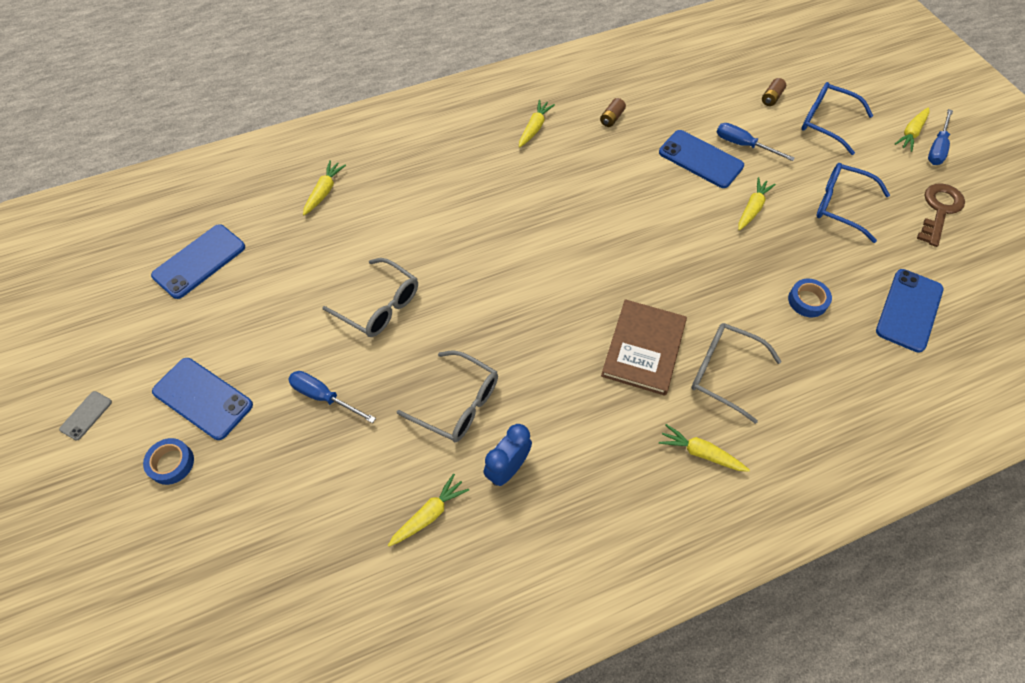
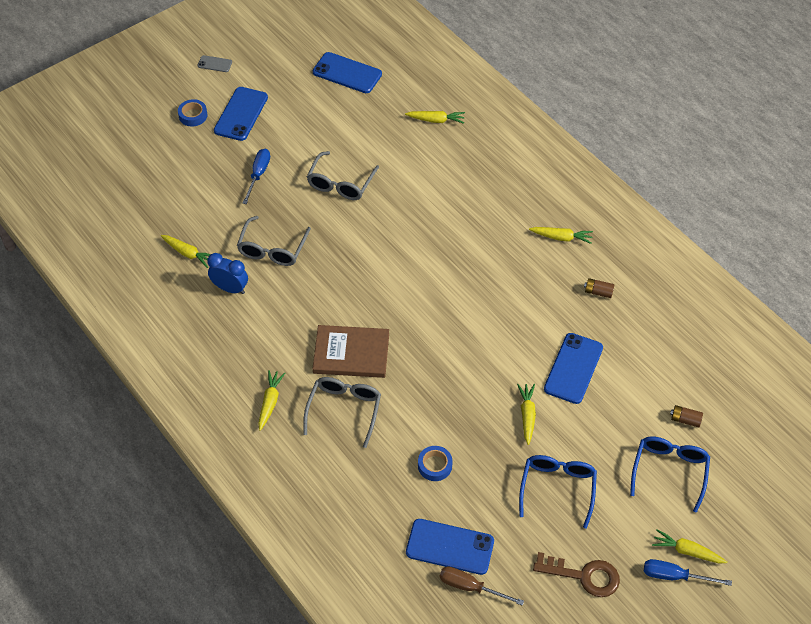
camera: 75 degrees right, 5 degrees down
(743, 145) = (606, 401): blue screwdriver -> none
(752, 208) = (527, 415): yellow carrot -> yellow carrot turned 105 degrees counterclockwise
(956, 303) = (470, 587): none -> brown screwdriver

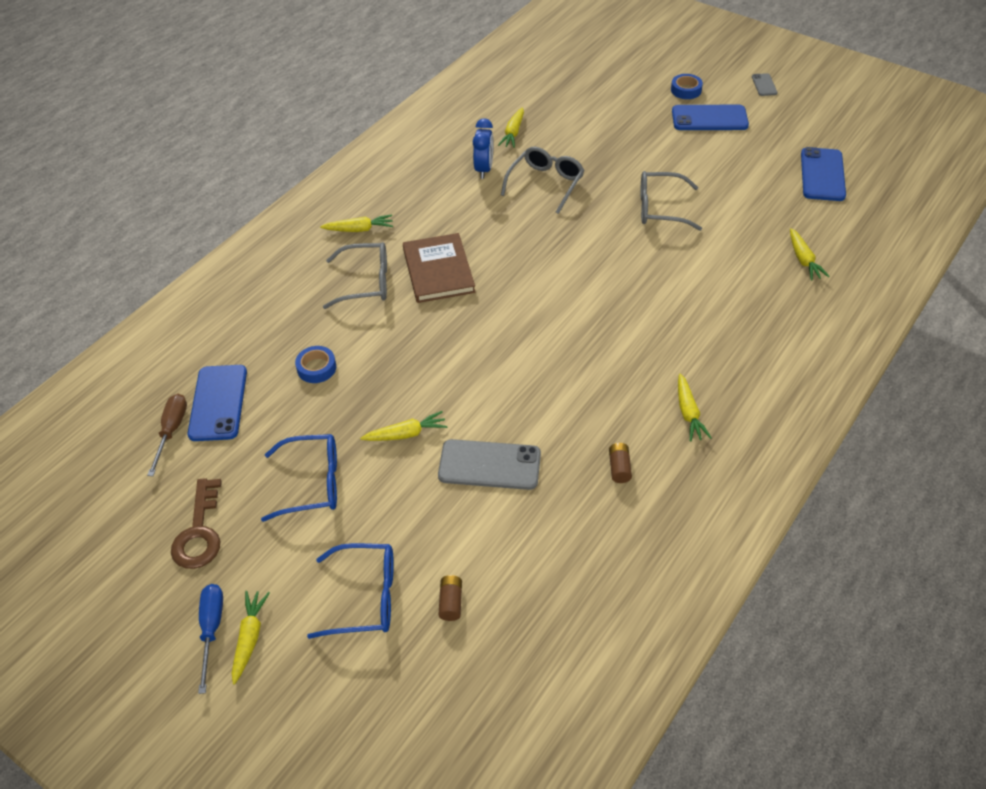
camera: 75 degrees right, 5 degrees down
(258, 175) = (637, 150): blue screwdriver -> none
(272, 249) = (546, 184): grey glasses -> grey glasses turned 120 degrees clockwise
(573, 368) = (489, 465): blue phone -> grey phone

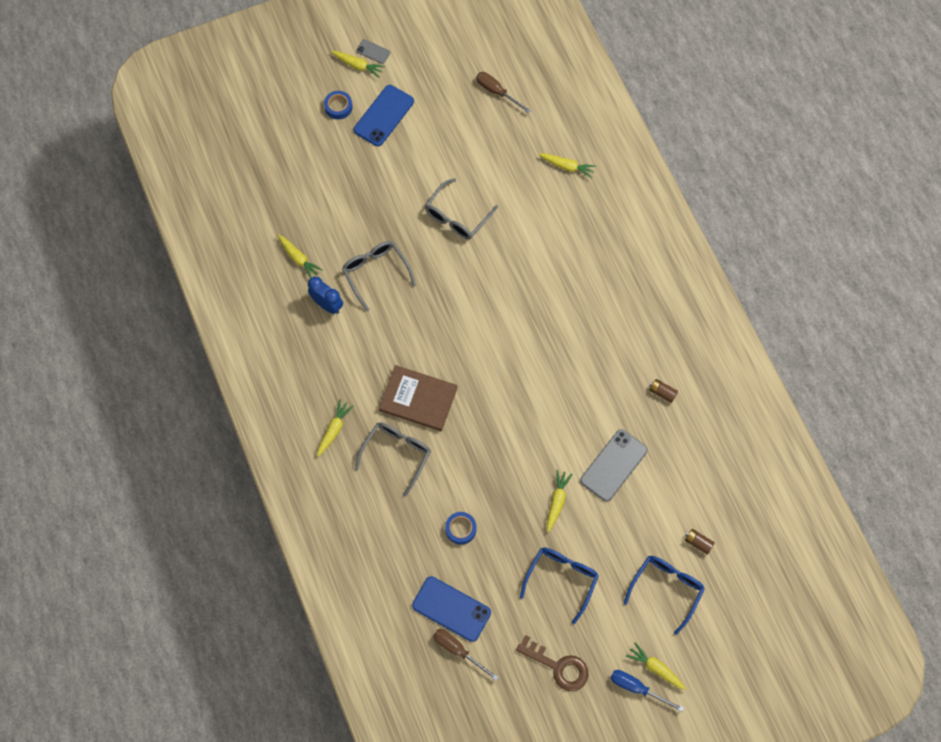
camera: 60 degrees left, 20 degrees up
(688, 413) = (646, 326): yellow carrot -> yellow carrot (358, 66)
(822, 175) = (497, 92): blue phone -> brown screwdriver

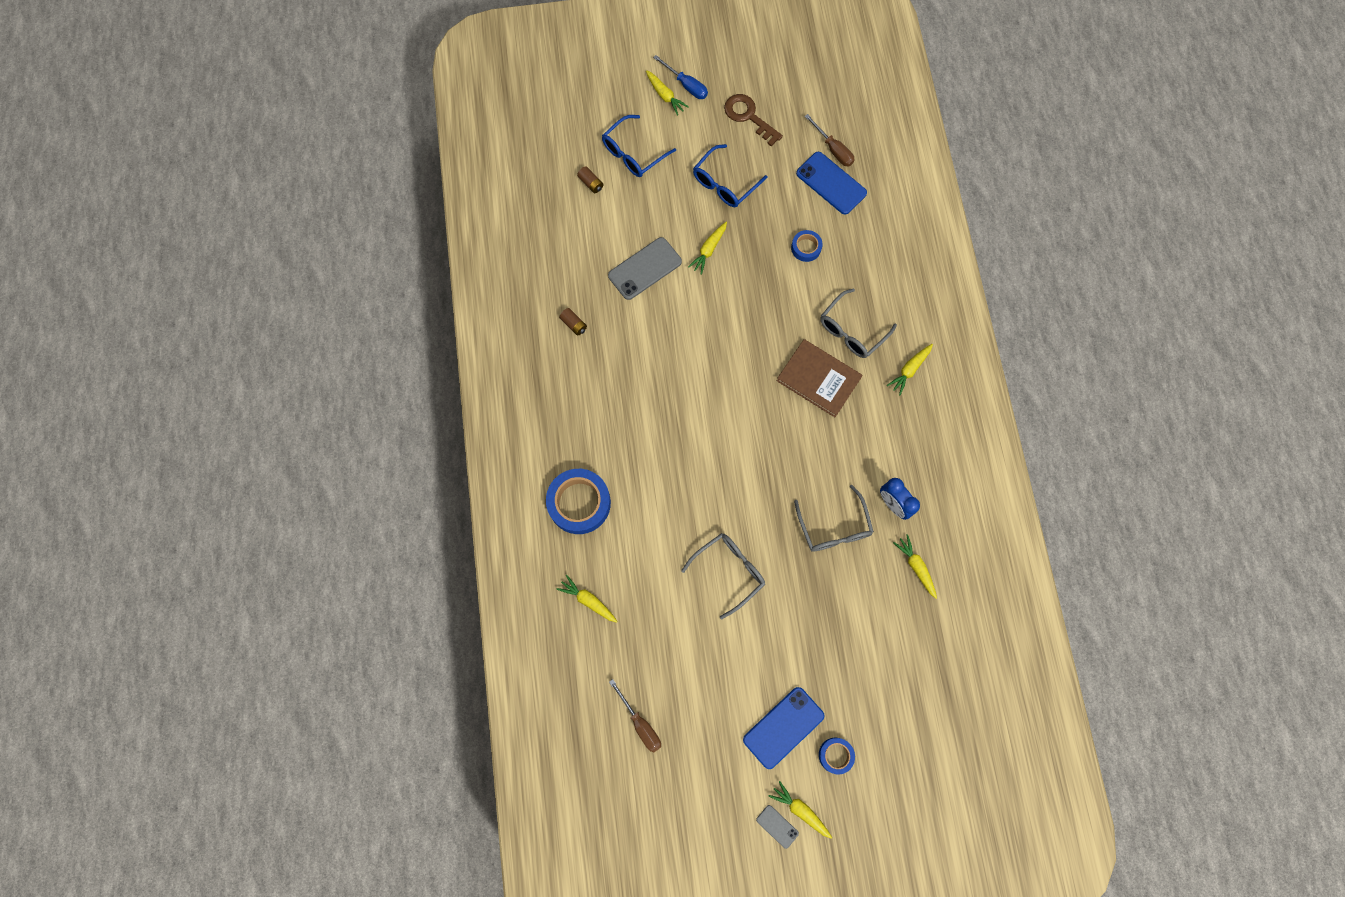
camera: 165 degrees left, 5 degrees up
(601, 238) = (579, 503): none -> blue tape

